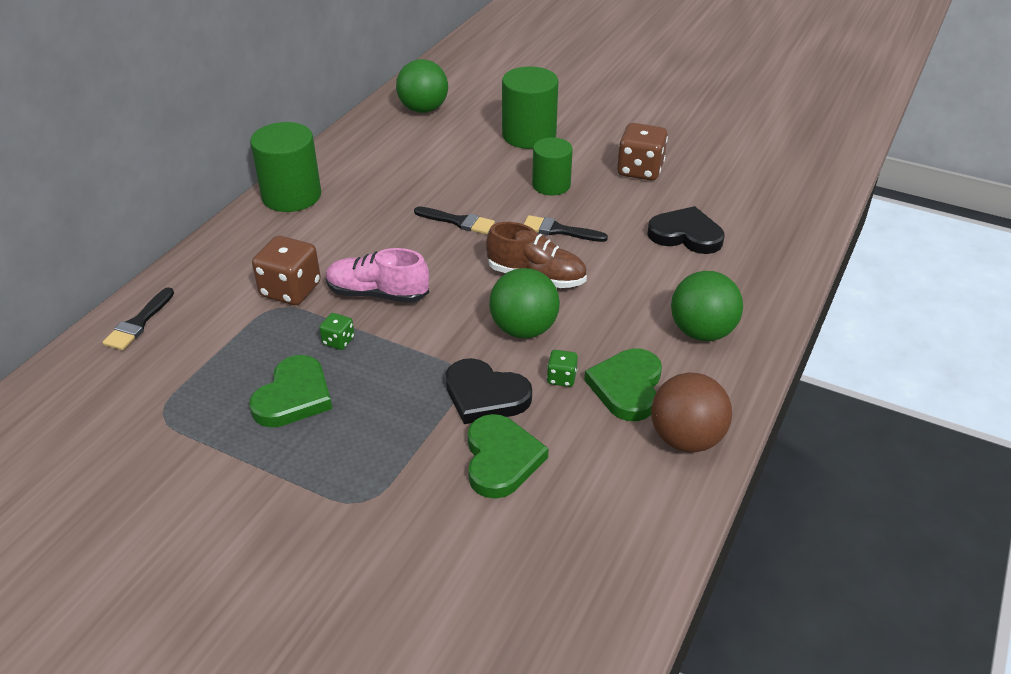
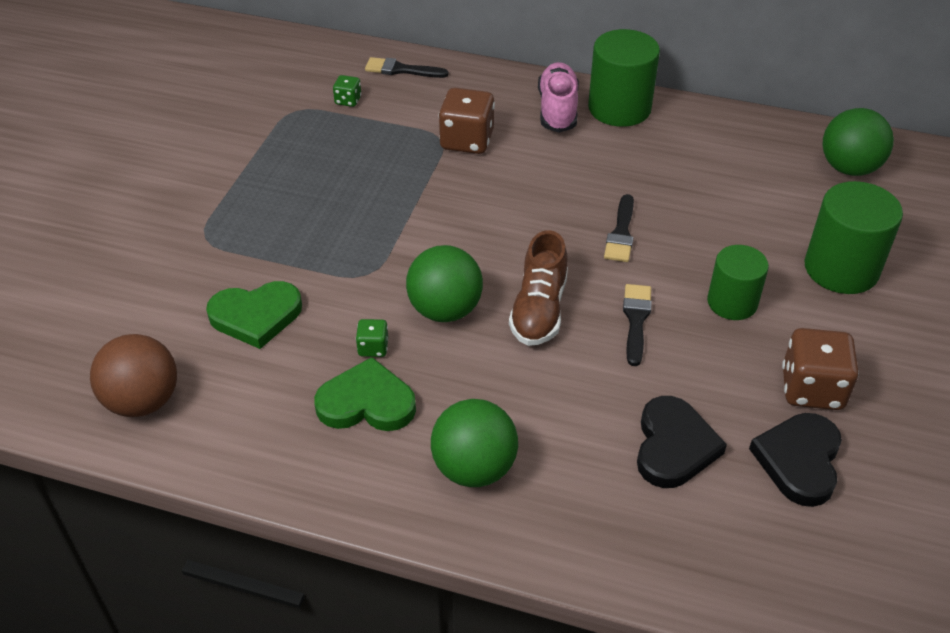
camera: 80 degrees right, 5 degrees up
(294, 396) = (323, 174): green heart -> none
(338, 341) = (400, 185): green dice -> green dice (348, 100)
(377, 294) = (476, 196): pink shoe -> pink shoe (557, 110)
(485, 395) = (340, 294): black heart -> black heart (799, 461)
(686, 439) = (293, 457): brown ball -> brown ball (143, 401)

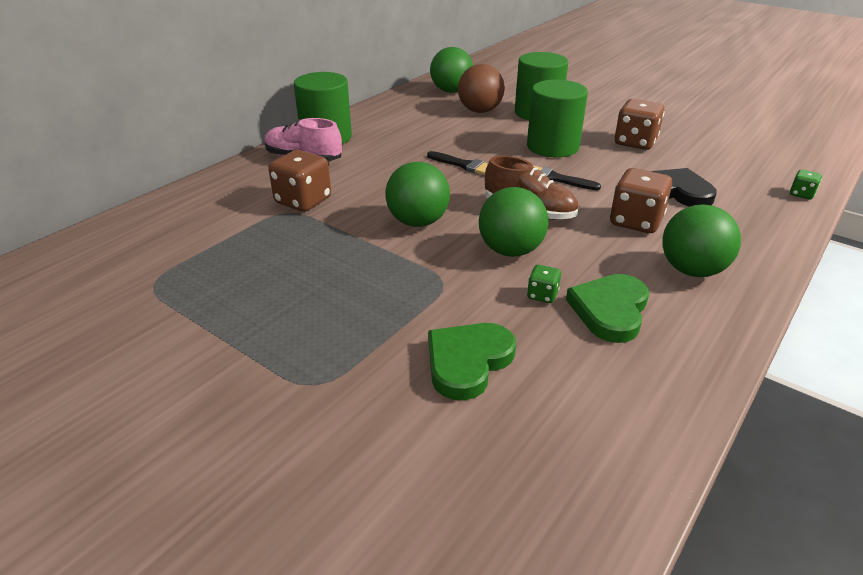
camera: 70 degrees left, 10 degrees down
(143, 401) = (571, 476): brown ball -> brown ball (480, 111)
(256, 316) = (467, 362): green heart -> green heart turned 150 degrees counterclockwise
(348, 100) = (176, 249): green dice -> green dice (801, 194)
(401, 70) = (164, 212): black brush -> none
(468, 229) = (418, 222): none -> green ball
(564, 408) = (635, 221): none -> brown dice
(732, 302) = (552, 147): green cylinder -> green cylinder, size x1.52
(799, 461) = (692, 159): black heart -> none

